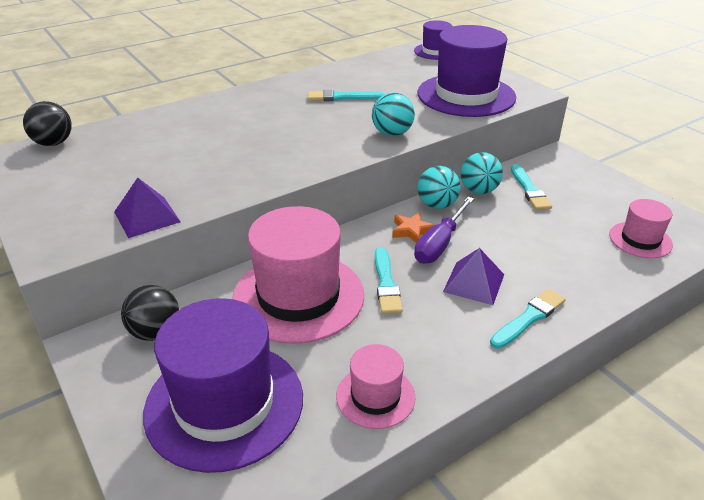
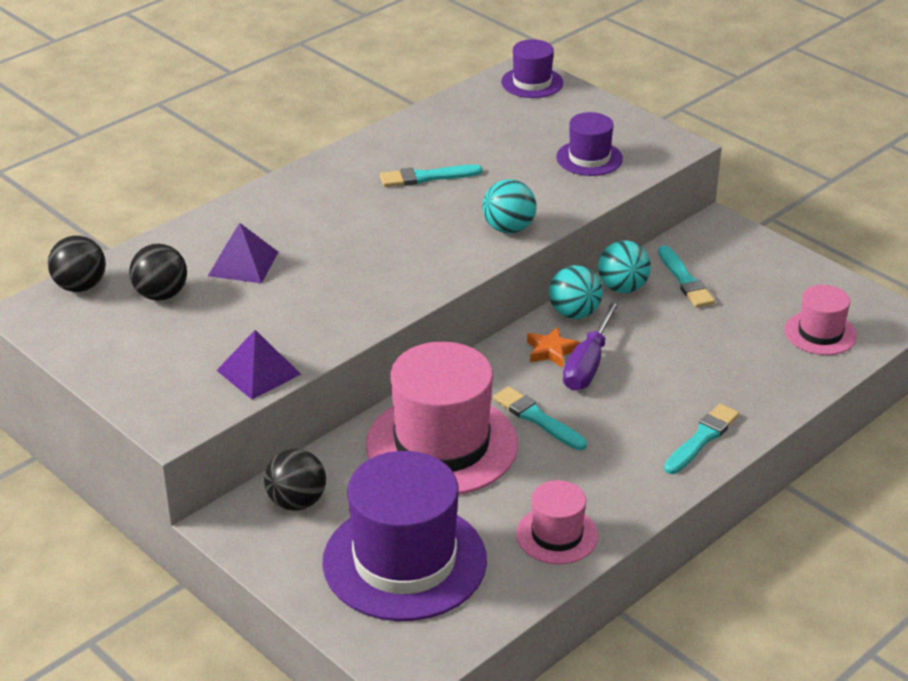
camera: 10 degrees left, 0 degrees up
(107, 154) = (161, 295): none -> black ball
(386, 283) = (537, 418): turquoise brush -> turquoise brush turned 150 degrees clockwise
(466, 95) = (589, 158): purple hat -> purple hat, size x0.51
(474, 282) = (636, 406): purple pyramid -> purple pyramid (243, 263)

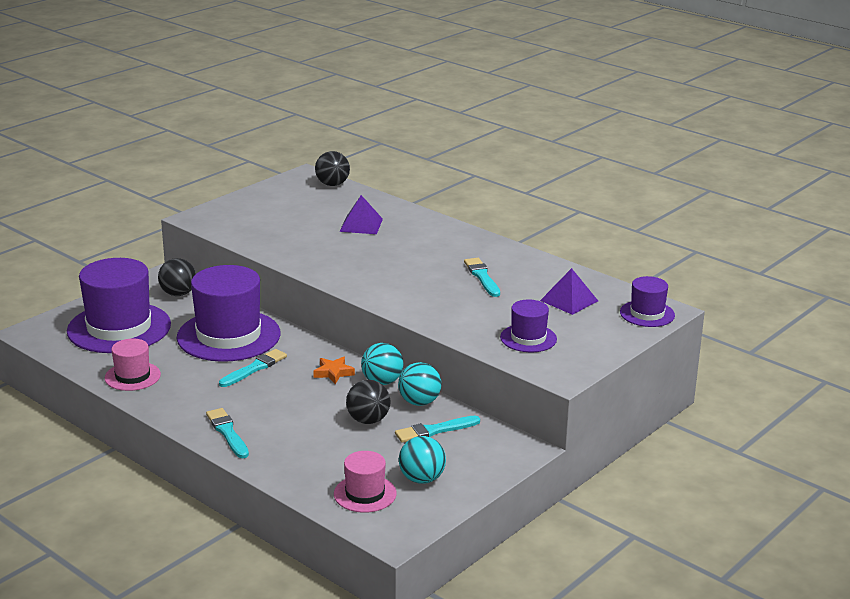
camera: 85 degrees right, 10 degrees down
(161, 295) = (324, 205): black ball -> black ball (368, 420)
(258, 372) = (244, 236): purple pyramid -> purple pyramid (569, 300)
(442, 445) = (228, 336): pink hat -> purple hat
(508, 228) = (416, 308): turquoise ball -> turquoise ball (422, 479)
(588, 364) = (318, 387): purple screwdriver -> none
(702, 438) = (227, 432): turquoise brush -> turquoise brush turned 150 degrees counterclockwise

